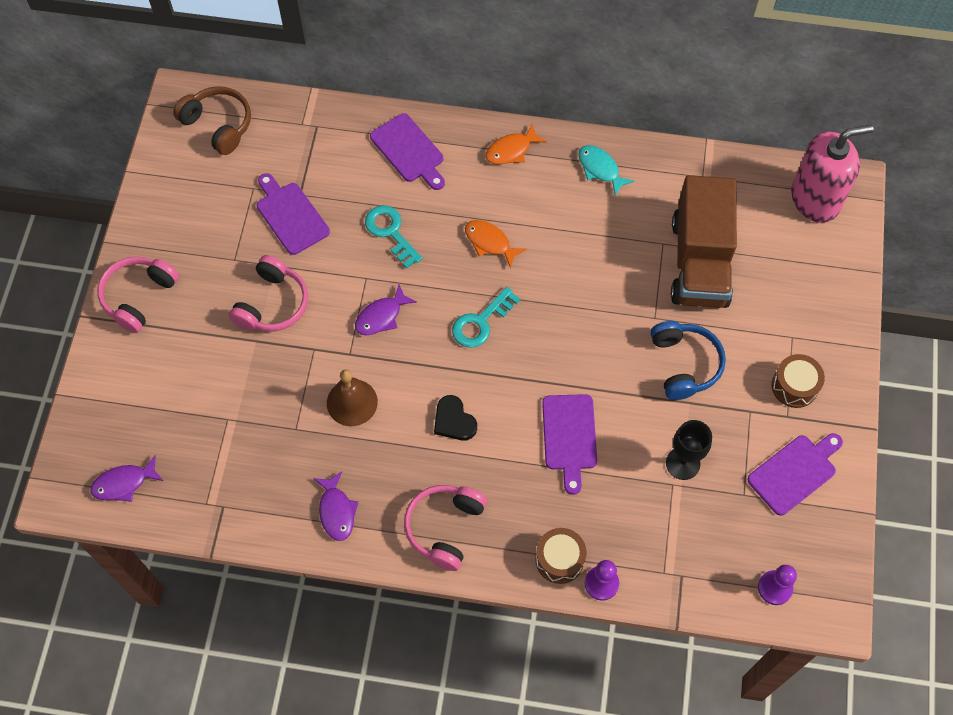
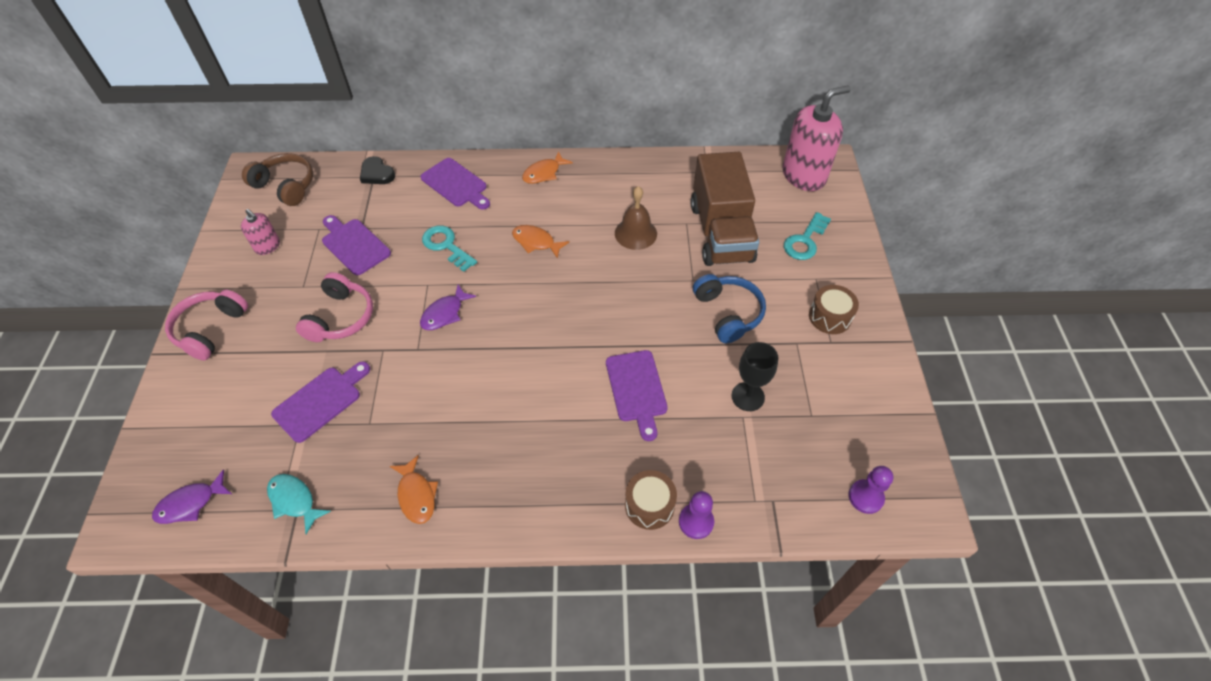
camera: 10 degrees left, 10 degrees down
(198, 203) = (267, 246): none -> pink soap dispenser
(336, 511) = (416, 495): purple fish -> orange fish
(352, 402) = (423, 391): brown bell -> brown bell (635, 233)
(444, 528) = (529, 493): pink headphones -> none
(454, 421) = (524, 392): black heart -> black heart (377, 173)
(480, 322) = (537, 305): turquoise key -> turquoise key (805, 241)
(600, 169) = (621, 177): turquoise fish -> turquoise fish (294, 501)
(795, 472) = (852, 388): purple cutting board -> purple cutting board (320, 401)

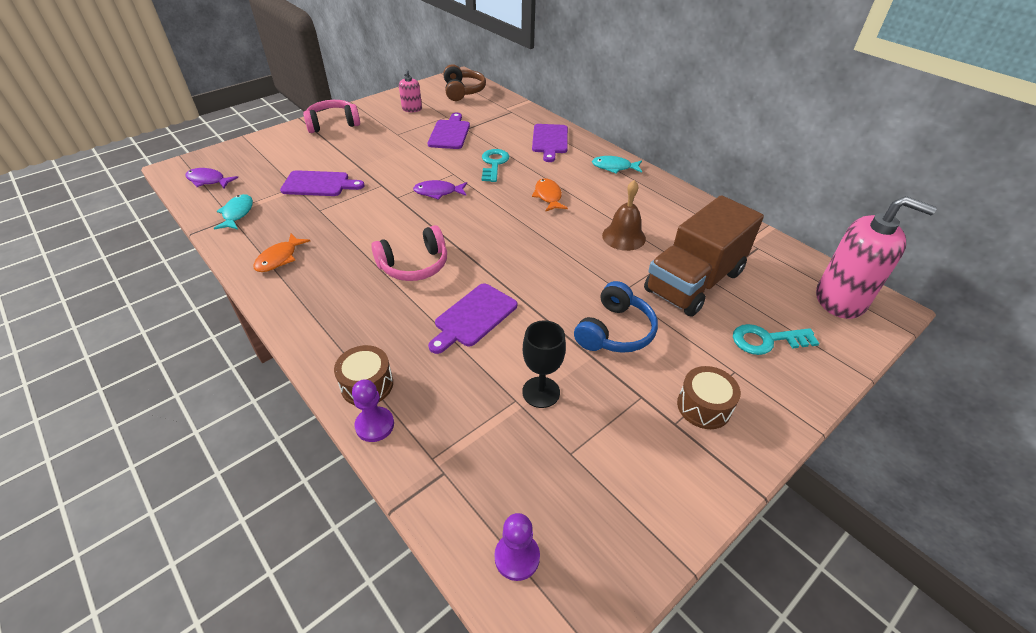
camera: 50 degrees right, 10 degrees down
(341, 317) = (389, 158): pink headphones -> pink headphones (414, 265)
(377, 173) = (515, 111): black heart -> none
(544, 173) = (614, 167): orange fish -> turquoise fish

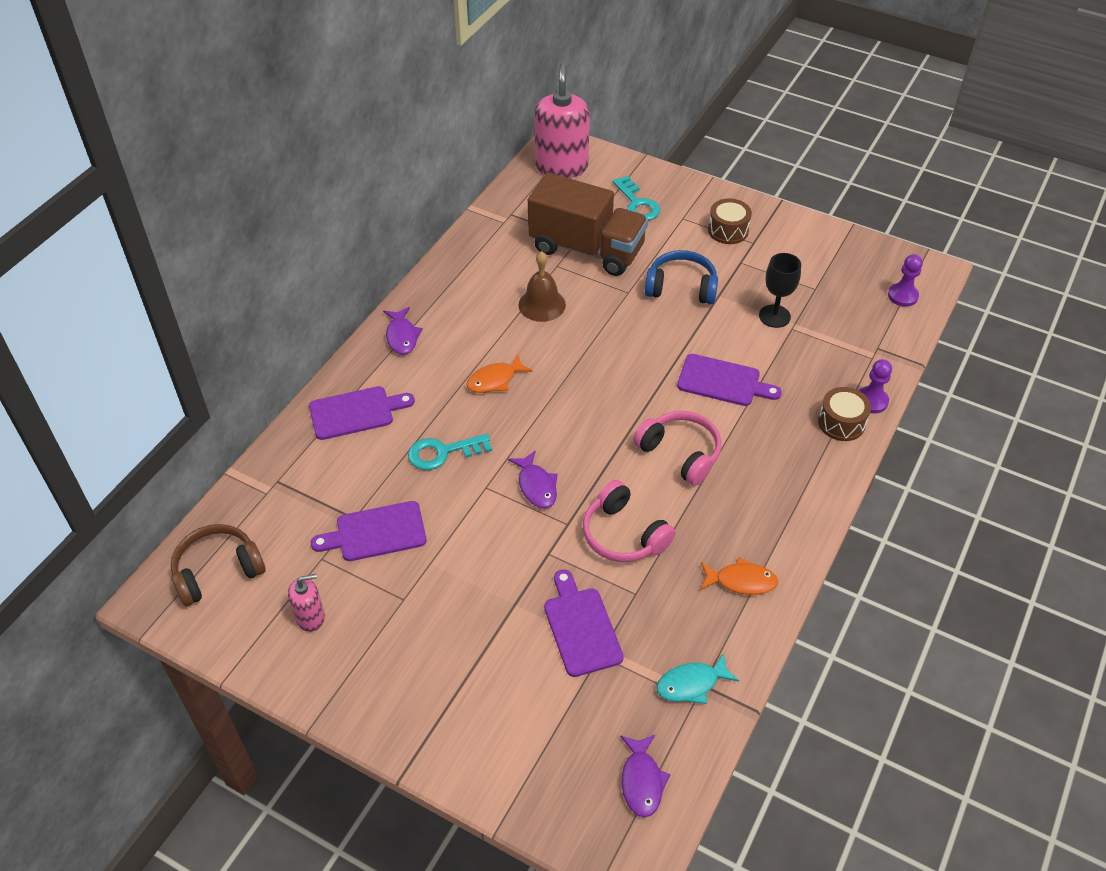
camera: 110 degrees left, 5 degrees up
(333, 124) = (403, 708): pink headphones -> pink headphones (623, 535)
(614, 167) = (402, 336): turquoise fish -> purple fish

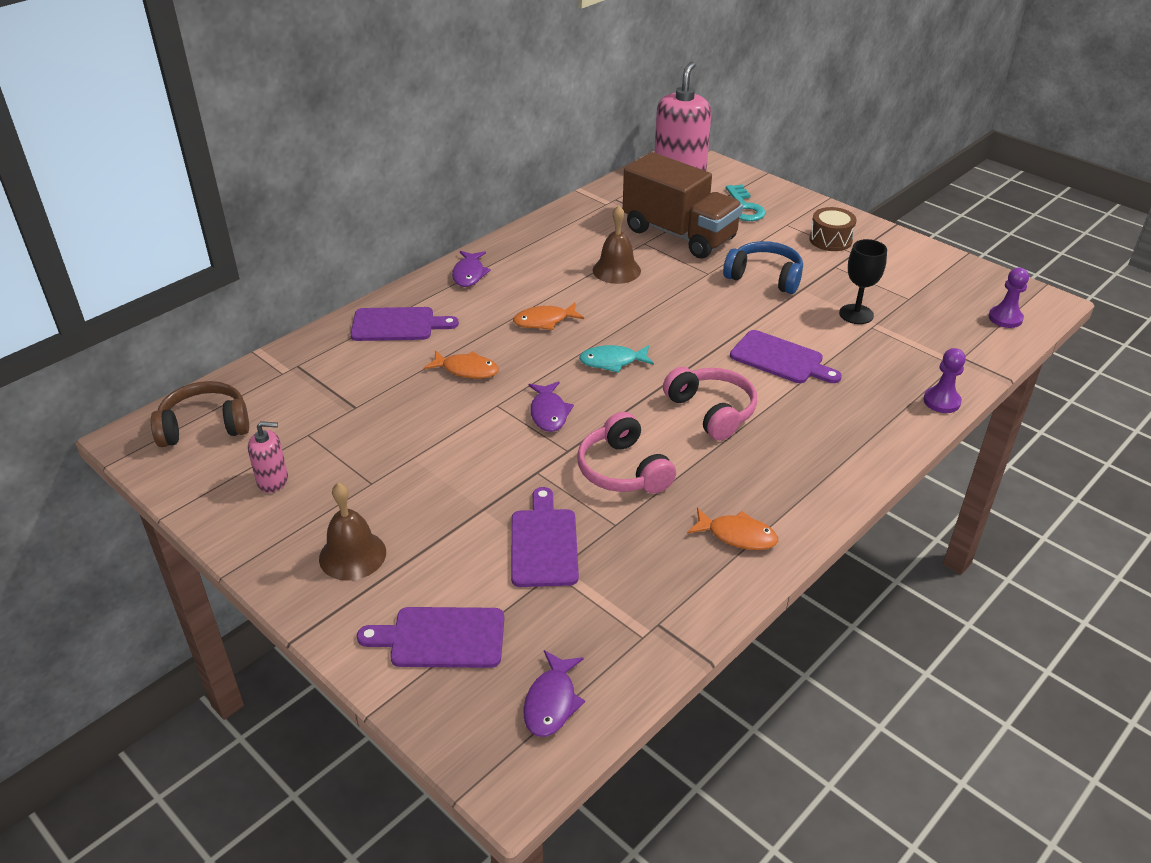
camera: 15 degrees right, 10 degrees down
(376, 532) = (371, 423): purple cutting board -> purple cutting board (441, 638)
(417, 679) = (352, 555): none -> brown bell
(442, 452) = (466, 370): turquoise key -> orange fish
(691, 684) = (645, 620): turquoise fish -> turquoise fish (612, 362)
(841, 423) = (900, 415): brown drum -> none

